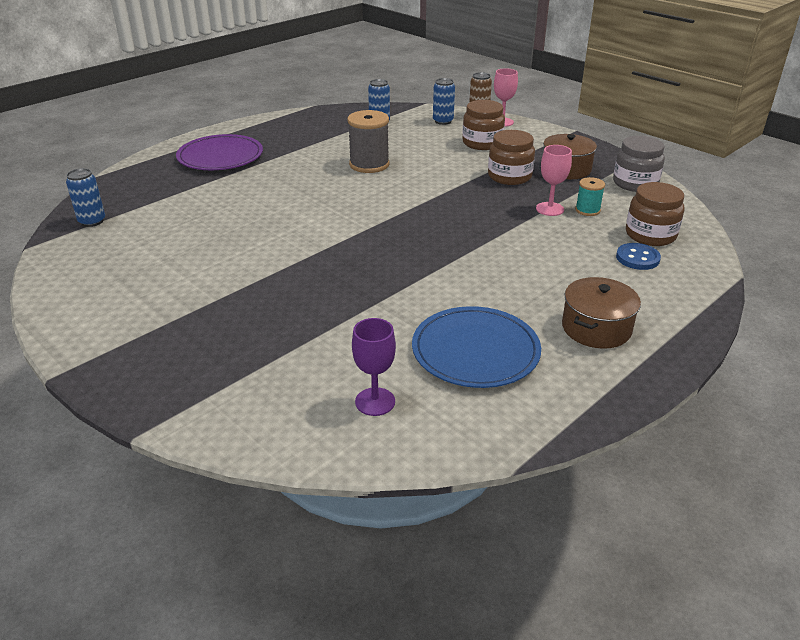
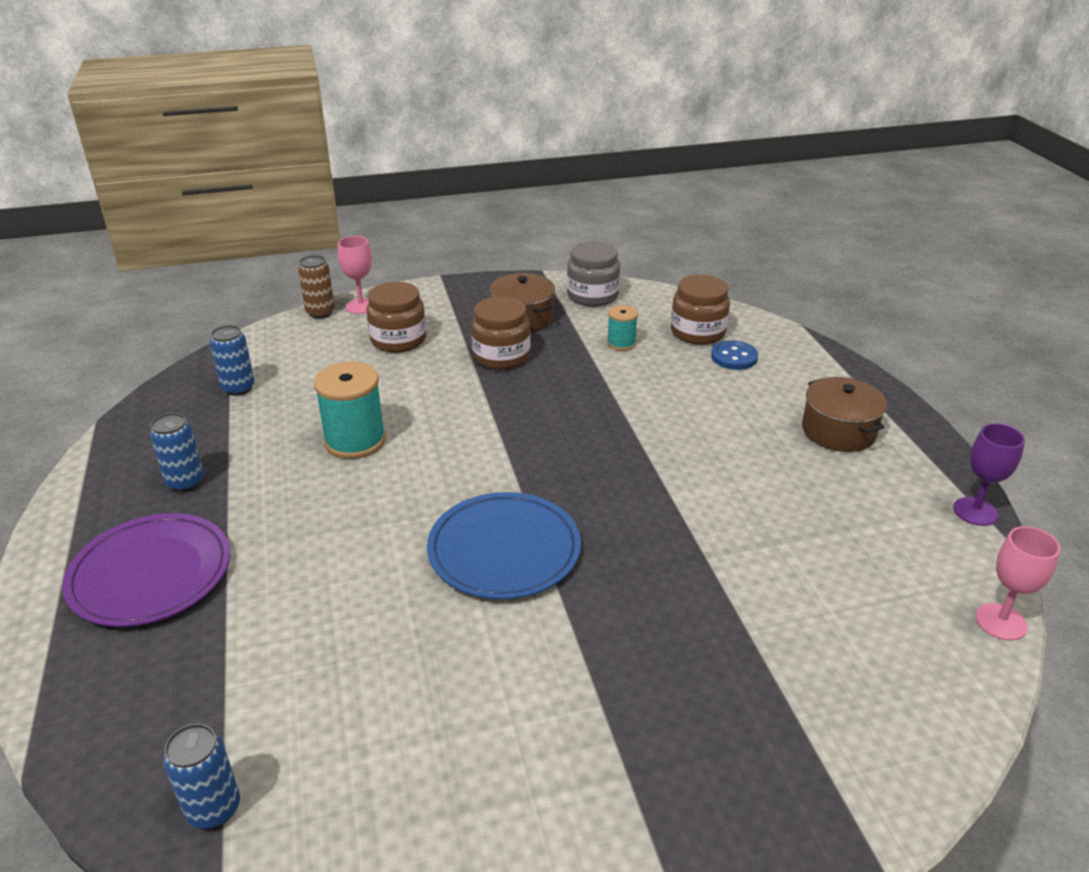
camera: 60 degrees left, 0 degrees up
(369, 164) = (355, 441): grey spool -> turquoise spool
(375, 402) = (900, 626): purple goblet -> purple goblet (975, 511)
(443, 121) = (303, 342): blue can -> blue can (185, 482)
(475, 351) = (839, 519): blue plate -> blue plate (504, 549)
(550, 209) = (598, 362): pink goblet -> pink goblet (1001, 622)

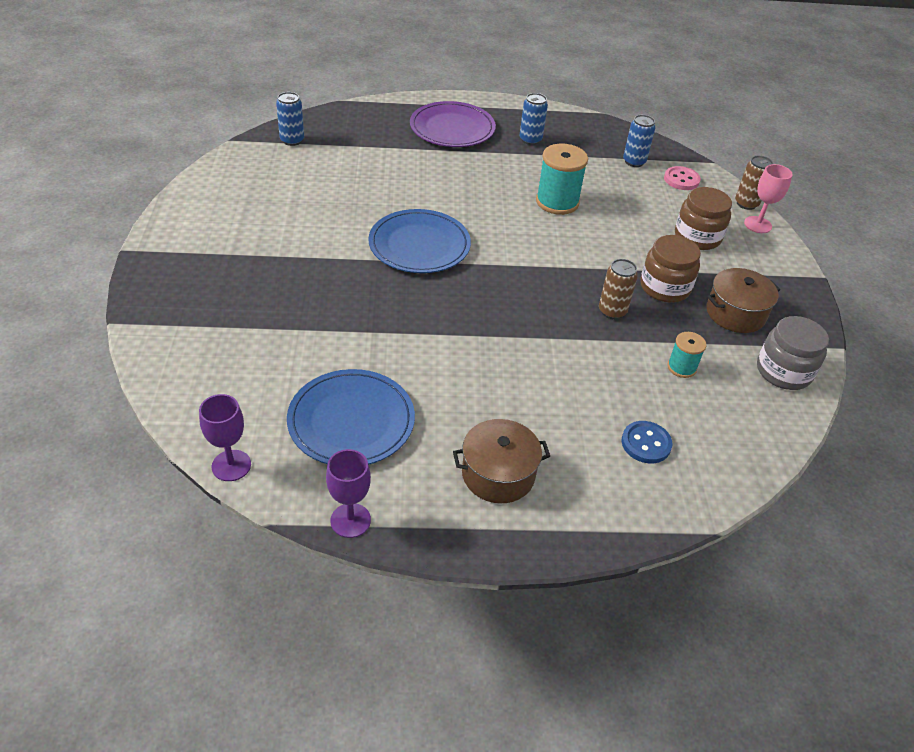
camera: 100 degrees right, 10 degrees up
(277, 353) = (681, 180): none -> pink button
(560, 385) = (612, 311): none -> brown can
(698, 332) = (700, 431): brown jar -> none
(857, 540) = (351, 421): none -> blue plate
(1001, 622) = (231, 465): pink goblet -> purple goblet

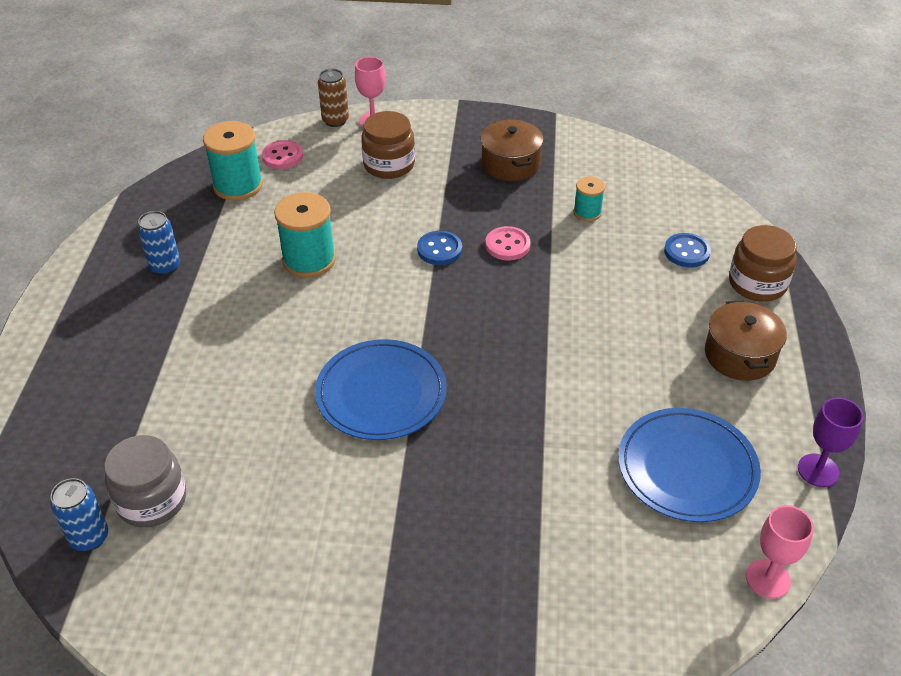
camera: 80 degrees left, 0 degrees up
(231, 465) = (767, 579): purple goblet -> pink goblet
(452, 128) = (112, 341): purple plate -> none
(592, 270) = (439, 249): none -> blue button
(612, 311) = (507, 245): brown can -> pink button
(634, 162) = (238, 185): blue can -> turquoise spool
(664, 287) = (470, 202): brown jar -> brown jar (757, 283)
(783, 371) = (588, 153): grey jar -> grey jar (152, 500)

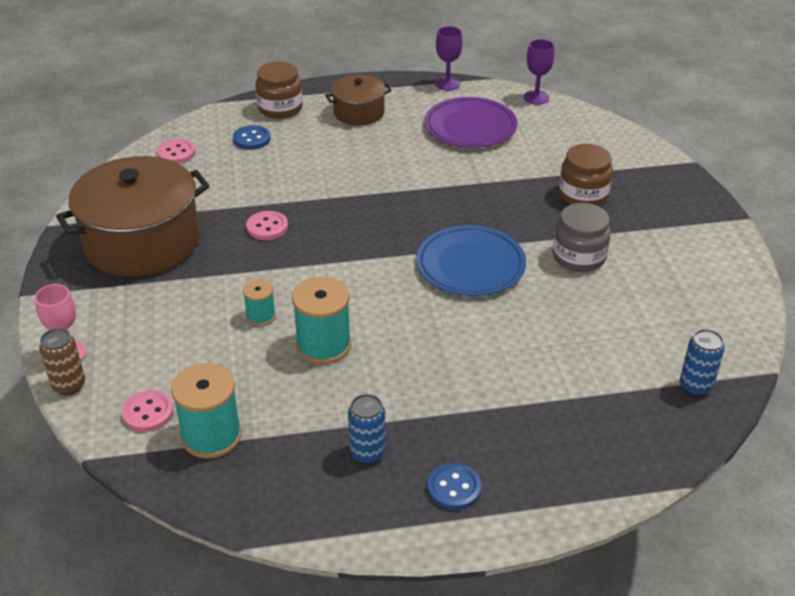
camera: 105 degrees left, 5 degrees down
(152, 500) = (641, 362): grey jar -> grey jar (579, 257)
(389, 165) = (154, 323): brown jar -> brown jar (583, 195)
(439, 249) = (284, 265): blue button -> blue button (454, 488)
(510, 164) = (142, 242): brown pot -> brown pot, size x1.92
(587, 212) = (210, 190): turquoise spool -> turquoise spool (261, 316)
(666, 194) = (176, 153): none -> pink button
(687, 468) = (470, 127): blue plate -> purple plate
(767, 579) = (536, 97): pink goblet -> purple goblet

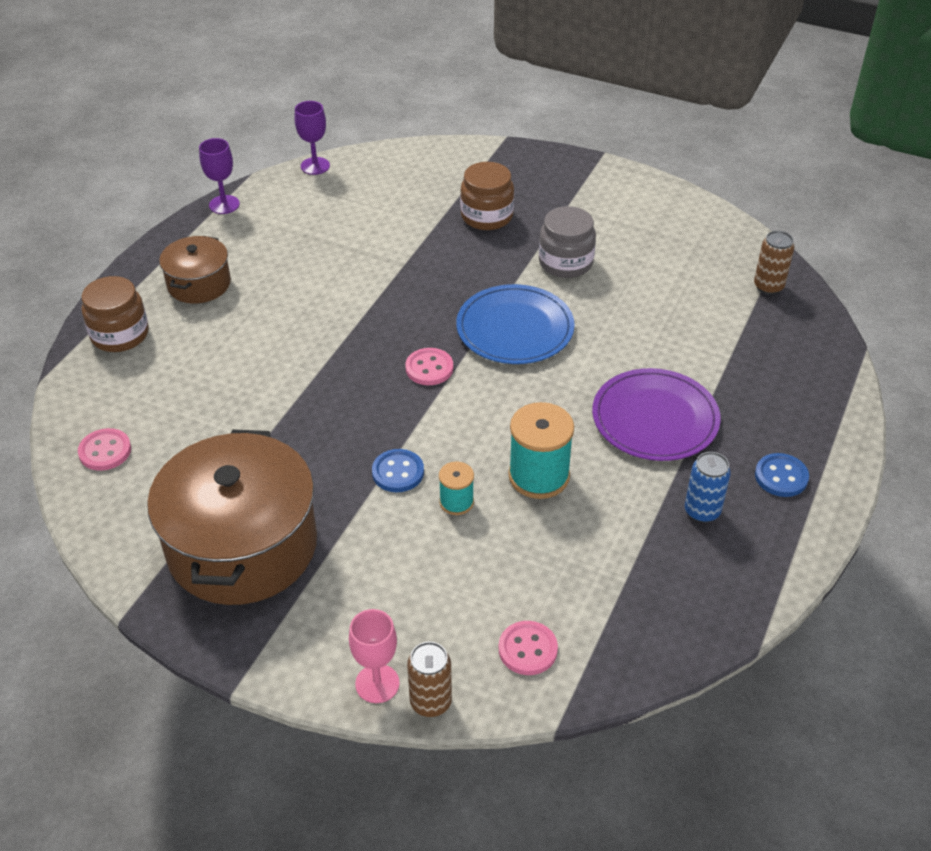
camera: 55 degrees left, 5 degrees up
(211, 436) = (599, 612): turquoise spool -> none
(251, 139) = (151, 381): blue button -> blue button (398, 472)
(267, 227) = (320, 436): pink button -> pink button (429, 368)
(470, 127) = (312, 226): purple plate -> purple plate (655, 418)
(695, 386) = (768, 286): blue can -> brown can

